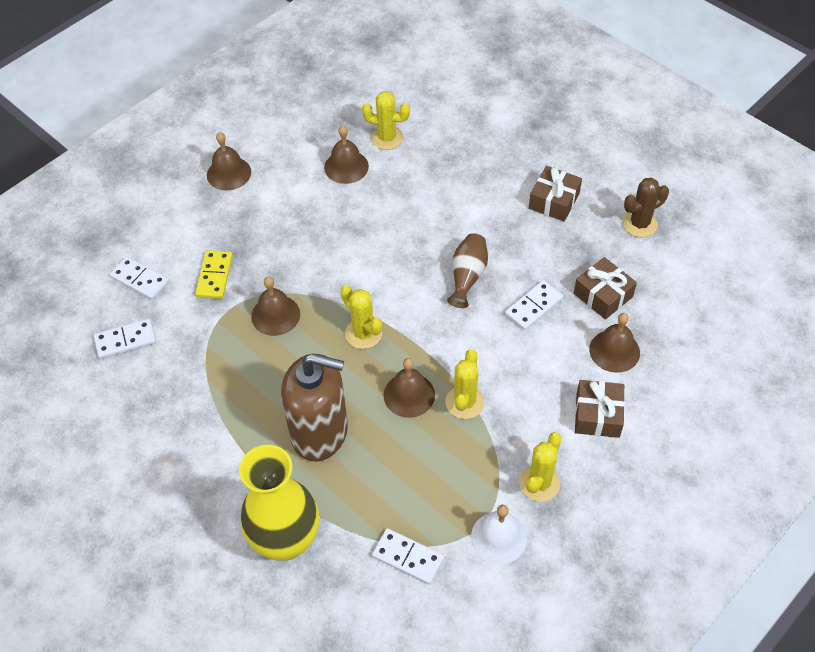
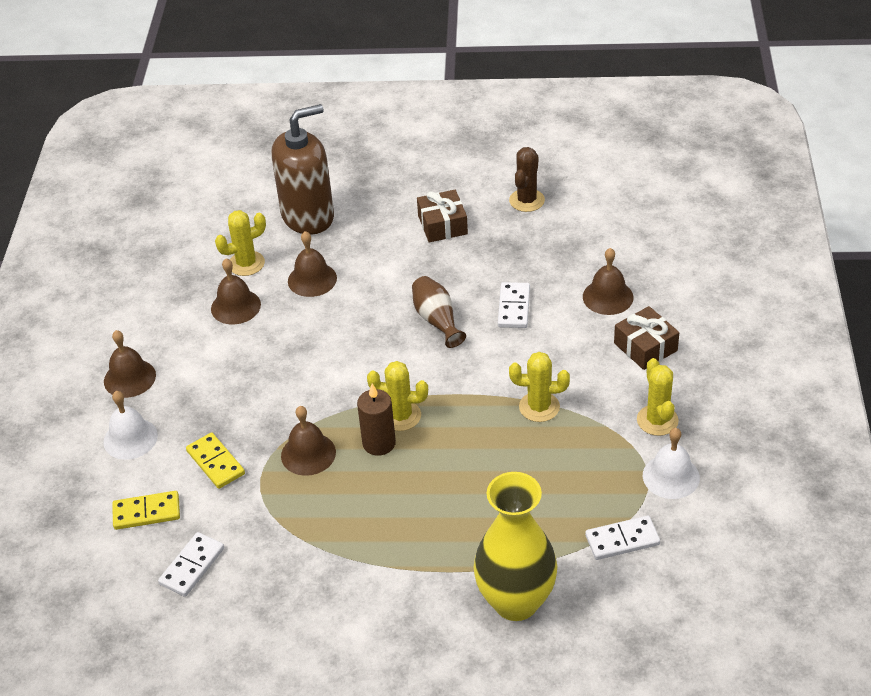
camera: 40 degrees left, 10 degrees down
(140, 280) = (146, 512): white domino -> yellow domino
(185, 218) = (130, 438): none -> white bell
(320, 432) = (450, 509): brown soap dispenser -> brown soap dispenser (308, 216)
(327, 343) = (379, 443): none -> brown candle
(409, 395) = (490, 432): brown bell -> brown bell (312, 279)
(464, 402) = (539, 407): yellow cactus -> yellow cactus turned 60 degrees counterclockwise
(603, 295) = (556, 265): brown gift -> none

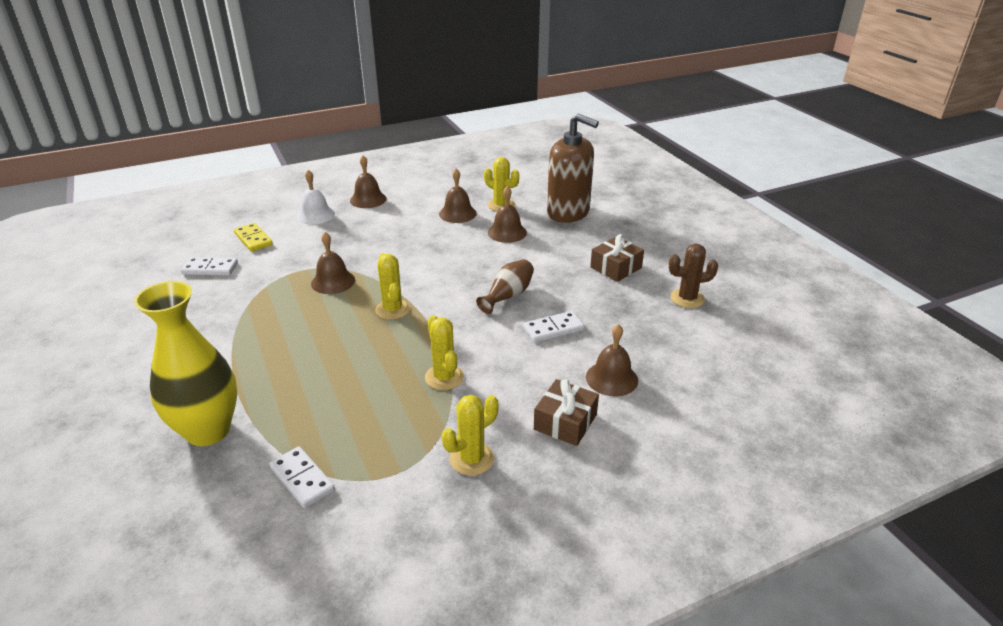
camera: 60 degrees right, 10 degrees down
(216, 462) = (308, 249): yellow domino -> none
(379, 443) = (358, 308): brown candle -> none
(671, 476) = (400, 491): white bell -> none

